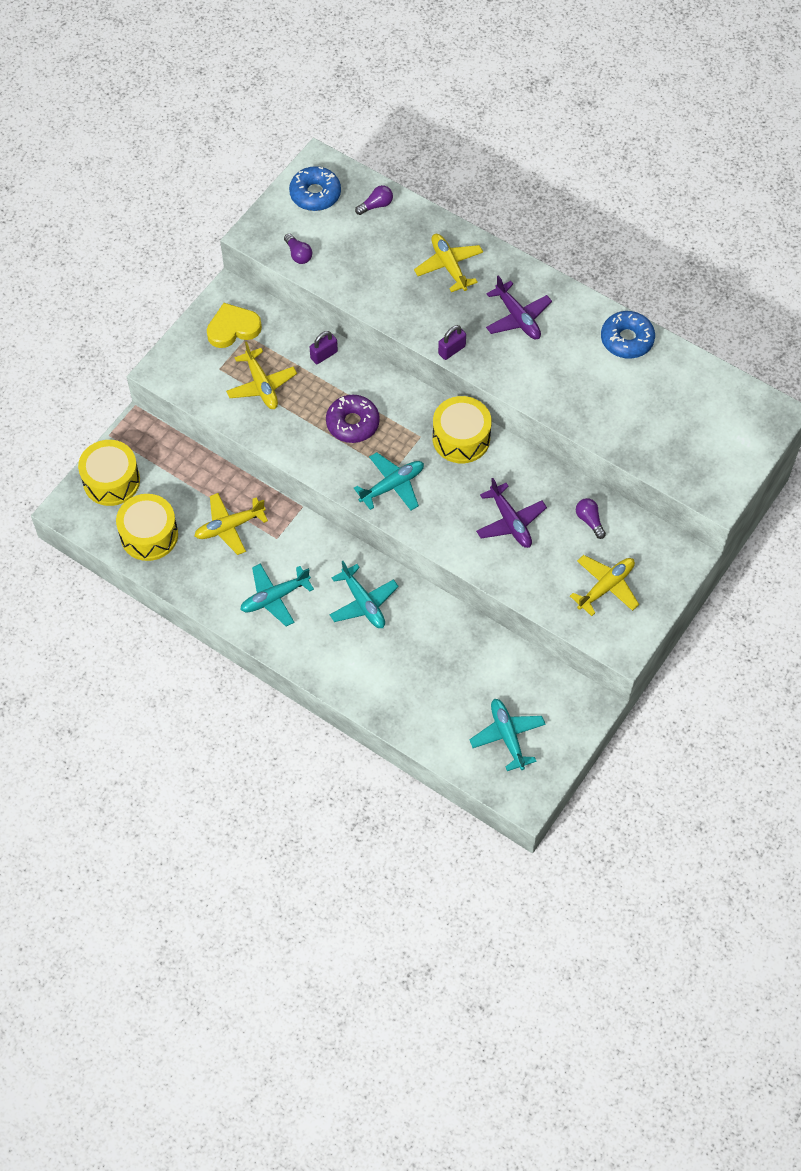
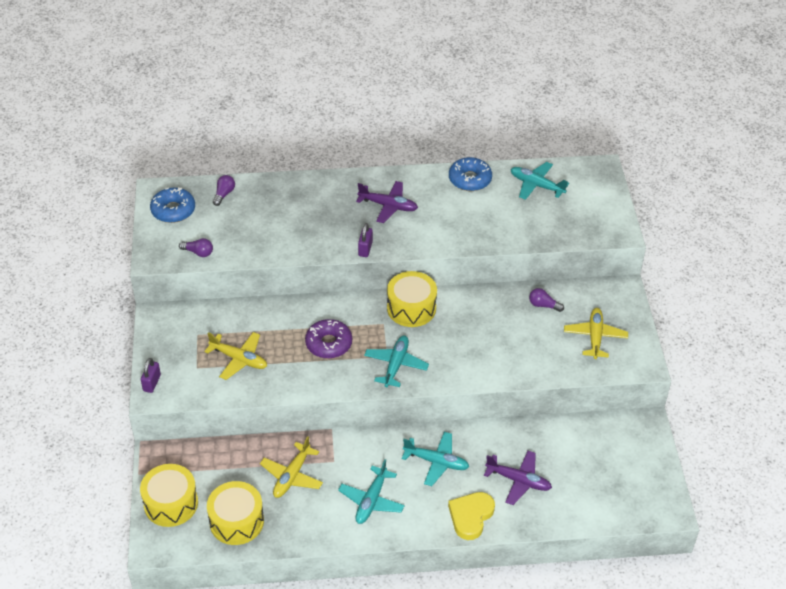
camera: 40 degrees left, 15 degrees down
(233, 328) = (181, 336): yellow heart -> yellow heart (471, 516)
(324, 355) = (265, 314): purple padlock -> purple padlock (152, 383)
(449, 266) = (311, 202): yellow plane -> none
(507, 736) = (616, 479): turquoise plane -> turquoise plane (536, 185)
(510, 522) = (495, 337): purple plane -> purple plane (518, 481)

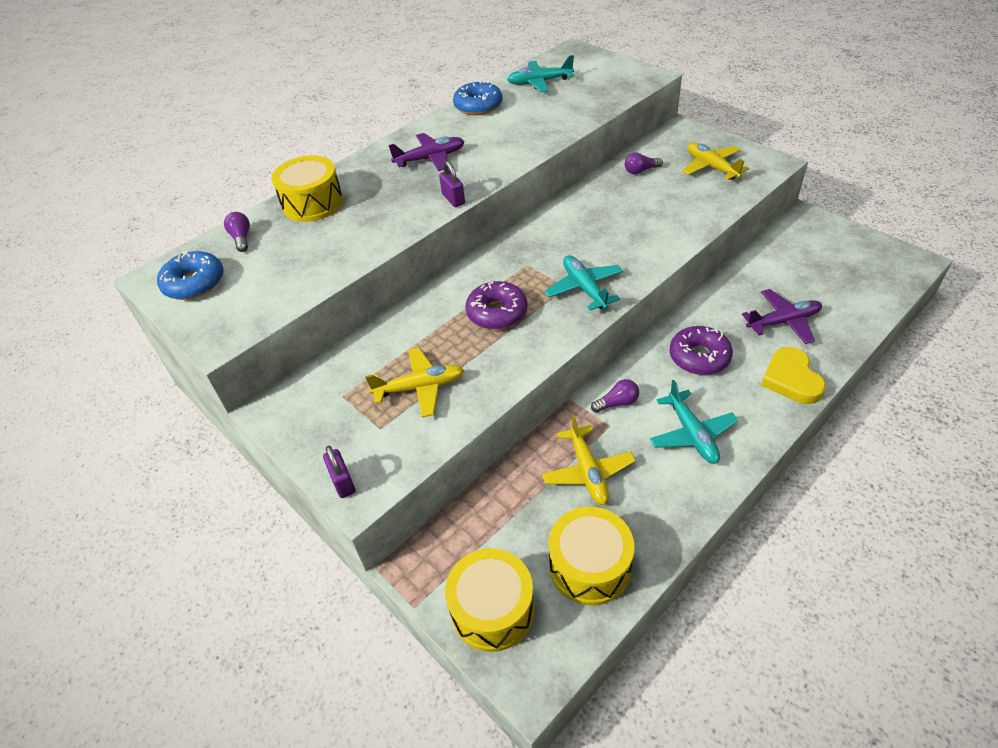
camera: 35 degrees left, 0 degrees up
(198, 252) = (271, 302): purple light bulb -> purple light bulb (617, 403)
(411, 308) = (535, 237): yellow drum -> yellow drum (312, 203)
(436, 462) = (699, 357): turquoise plane -> purple donut

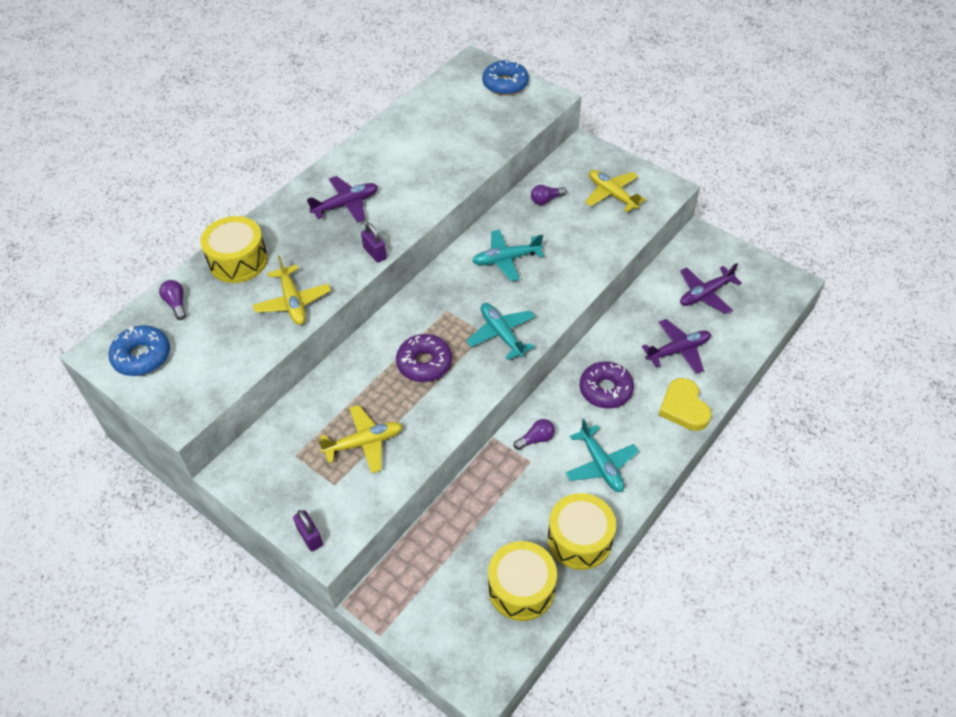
camera: 10 degrees left, 5 degrees up
(478, 106) = (385, 137): blue donut -> blue donut (505, 84)
(492, 609) = (445, 631): yellow drum -> yellow drum (579, 539)
(539, 82) = (443, 106): turquoise plane -> turquoise plane (506, 259)
(587, 471) = (514, 505): yellow plane -> yellow plane (293, 302)
(813, 269) = (705, 294): none -> purple plane

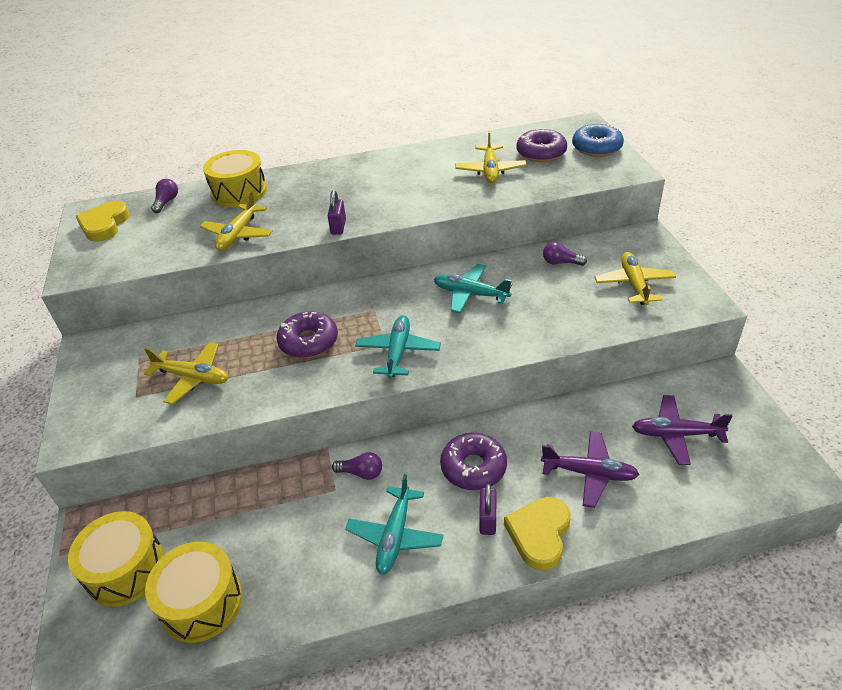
camera: 40 degrees right, 10 degrees down
(142, 356) = (104, 225): blue donut -> yellow heart
(310, 537) = (72, 425): purple padlock -> purple padlock (487, 519)
(346, 204) = (359, 185): purple plane -> none
(443, 142) = (490, 170): none -> yellow plane
(466, 107) = (541, 153): none -> purple donut
(579, 539) = (300, 595): yellow drum -> yellow drum (126, 569)

